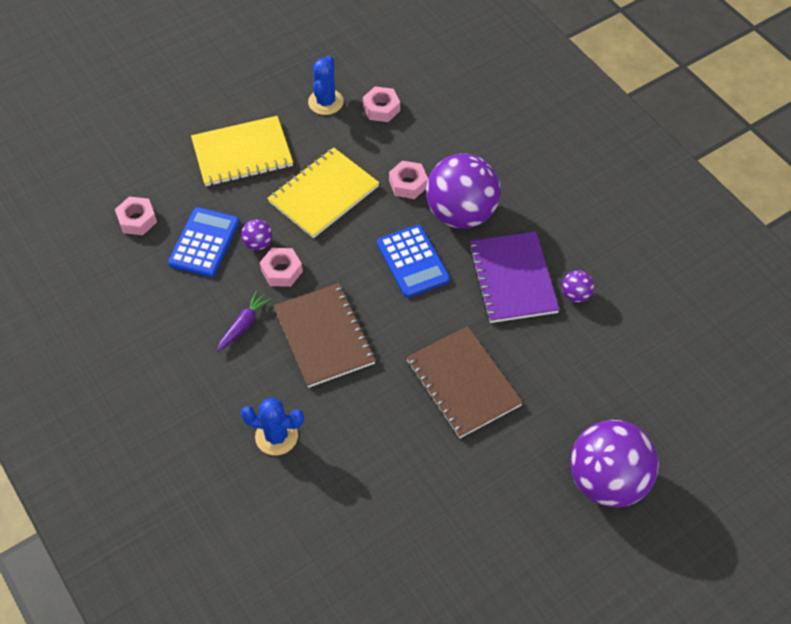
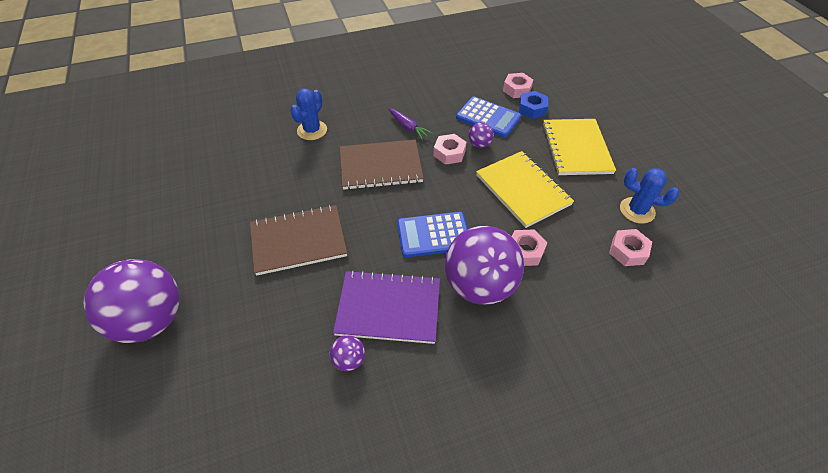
camera: 105 degrees right, 5 degrees down
(176, 200) = (532, 109): none -> blue nut

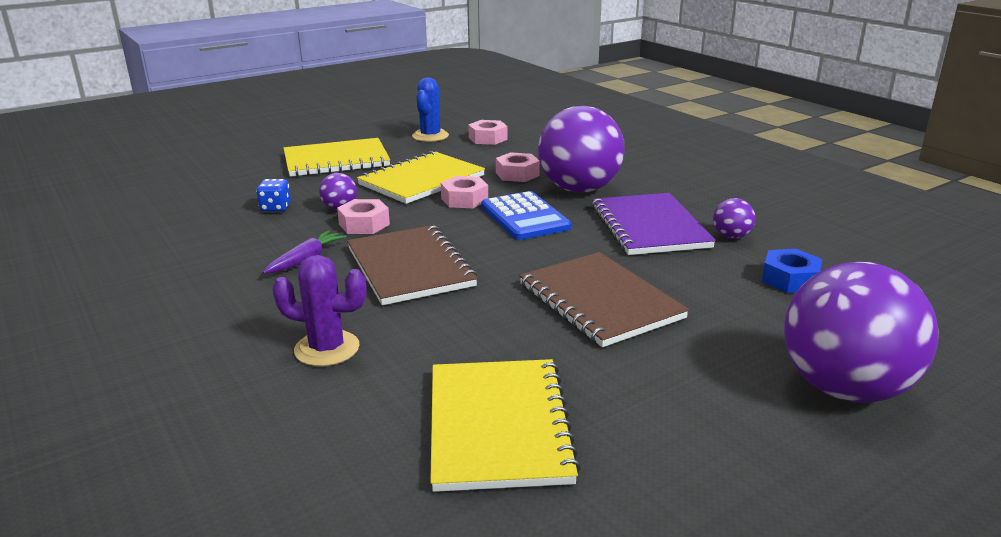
camera: 105 degrees left, 25 degrees down
(221, 175) = (498, 425): none -> yellow notebook
(312, 130) = (327, 349): blue cactus -> purple cactus
(488, 117) = (276, 208): blue calculator -> blue dice
(517, 89) = (203, 196): pink nut -> pink nut (464, 199)
(532, 109) = (253, 184): blue nut -> blue nut (790, 279)

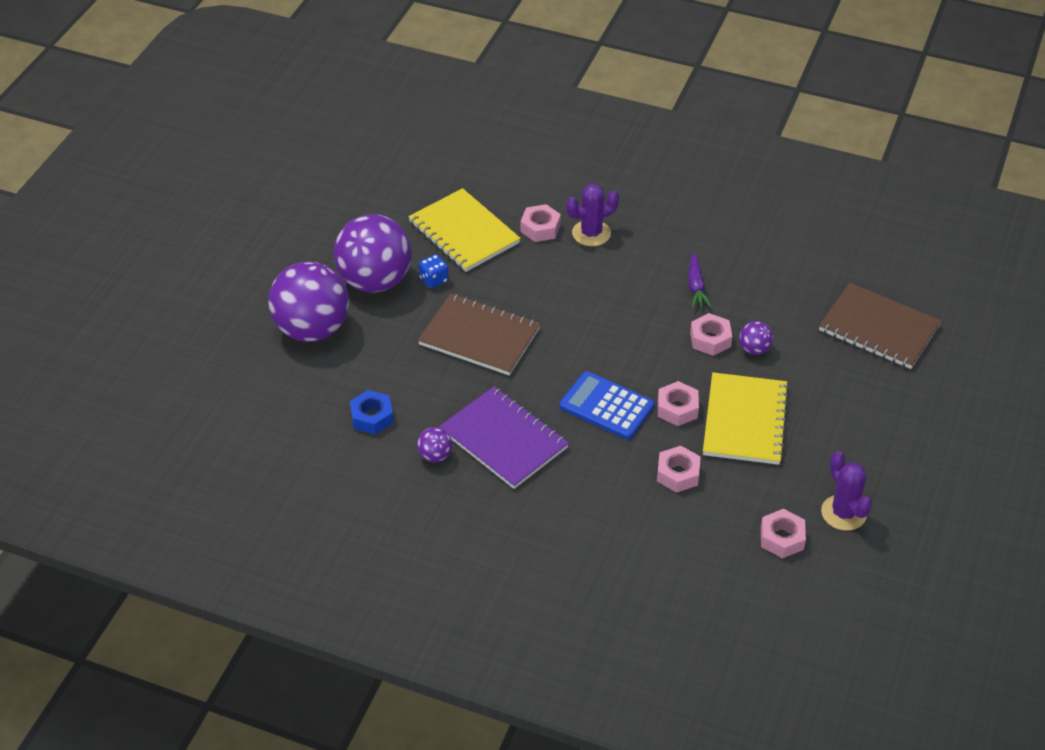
camera: 145 degrees right, 20 degrees up
(276, 208) = (799, 326): blue dice -> blue dice (434, 280)
(336, 160) = (860, 416): yellow notebook -> none
(381, 383) = (540, 228): none -> pink nut
(410, 267) = (623, 311): brown notebook -> brown notebook (879, 328)
(430, 136) = (843, 513): blue cactus -> purple cactus
(579, 189) = (602, 473): purple ball -> purple ball (375, 281)

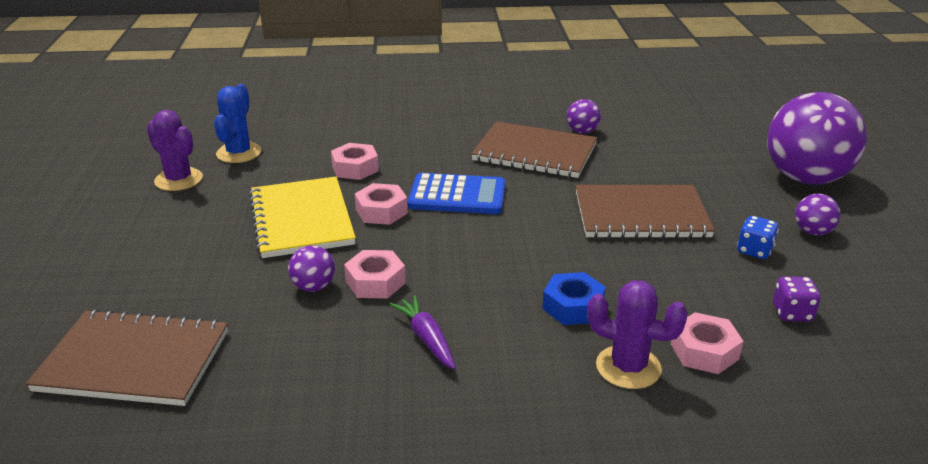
camera: 155 degrees right, 15 degrees down
(372, 417) = (664, 139): blue nut -> blue nut (573, 306)
(375, 281) = (812, 232): purple ball -> purple ball, size x0.42
(464, 232) = (792, 313): yellow notebook -> purple dice
(504, 439) = (534, 153): purple notebook -> brown notebook
(591, 233) = (628, 367): purple cactus -> purple cactus turned 75 degrees clockwise
(782, 538) = (239, 153): pink nut -> blue cactus

